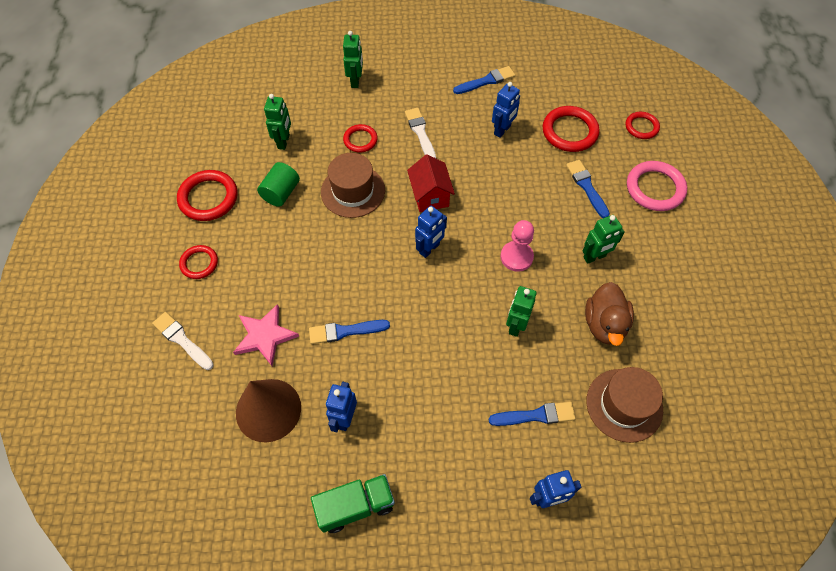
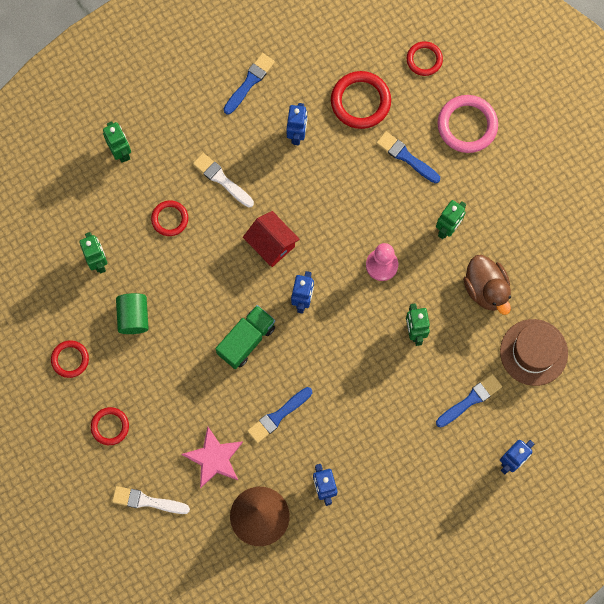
camera: 30 degrees left, 15 degrees up
(208, 198) = (70, 359): red ring -> red ring, size x0.60
(353, 191) = (198, 278): brown hat -> none
(355, 506) = (374, 548): green truck -> green truck (246, 340)

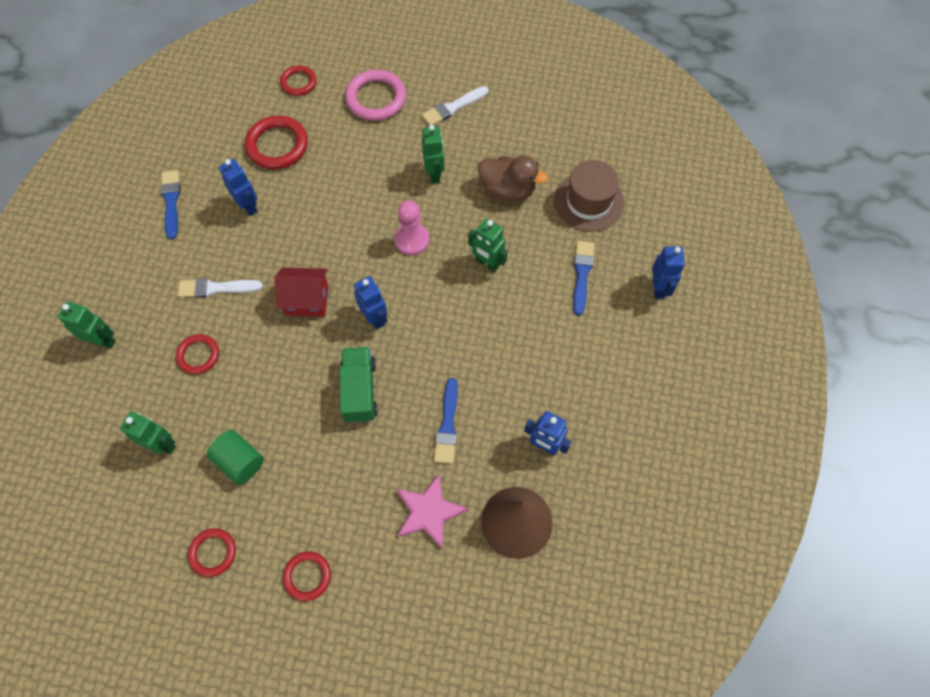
camera: 45 degrees left, 10 degrees down
(147, 501) = (406, 609): white brush -> white brush (453, 107)
(406, 157) = (352, 153): blue brush -> none

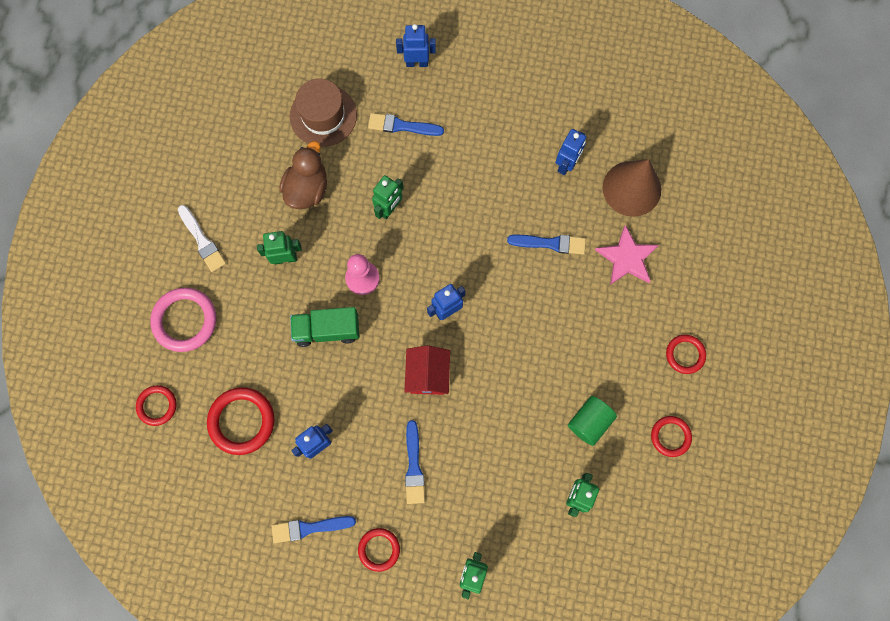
camera: 90 degrees left, 10 degrees up
(198, 355) = (486, 474): red ring -> red ring (379, 549)
(216, 288) = (414, 466): white brush -> blue brush
(360, 390) = (519, 320): green truck -> green truck (327, 330)

